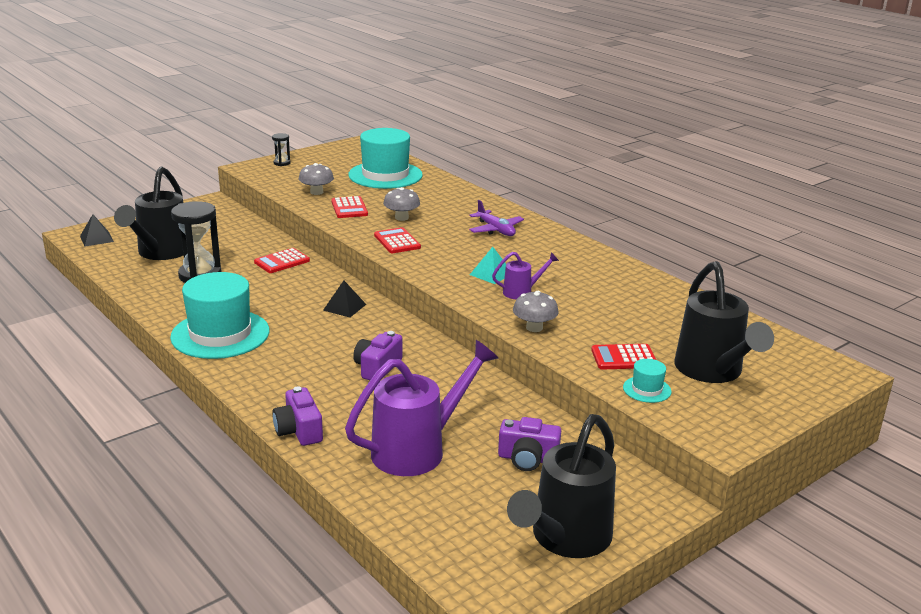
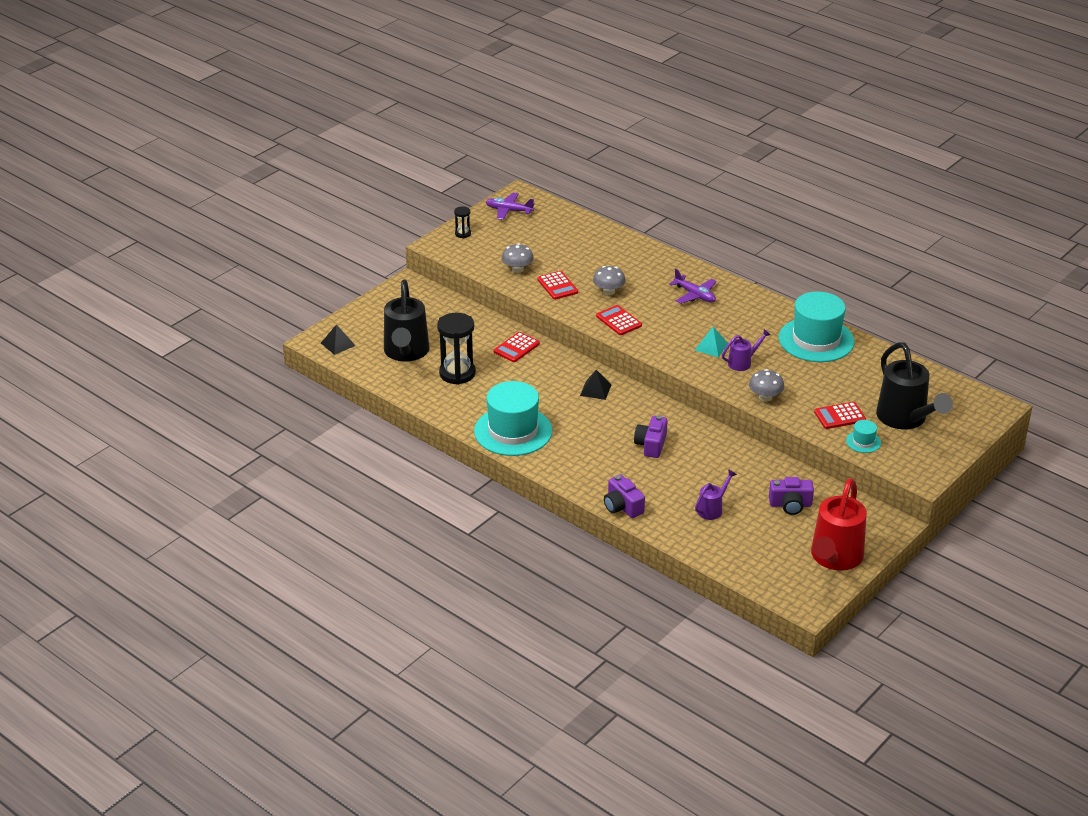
camera: 10 degrees left, 10 degrees up
(340, 152) = (509, 211): none -> purple plane
(385, 175) = (567, 237): turquoise hat -> turquoise hat (816, 340)
(417, 450) = (712, 509): purple watering can -> purple watering can, size x0.49
(566, 538) = (834, 558): black watering can -> red watering can

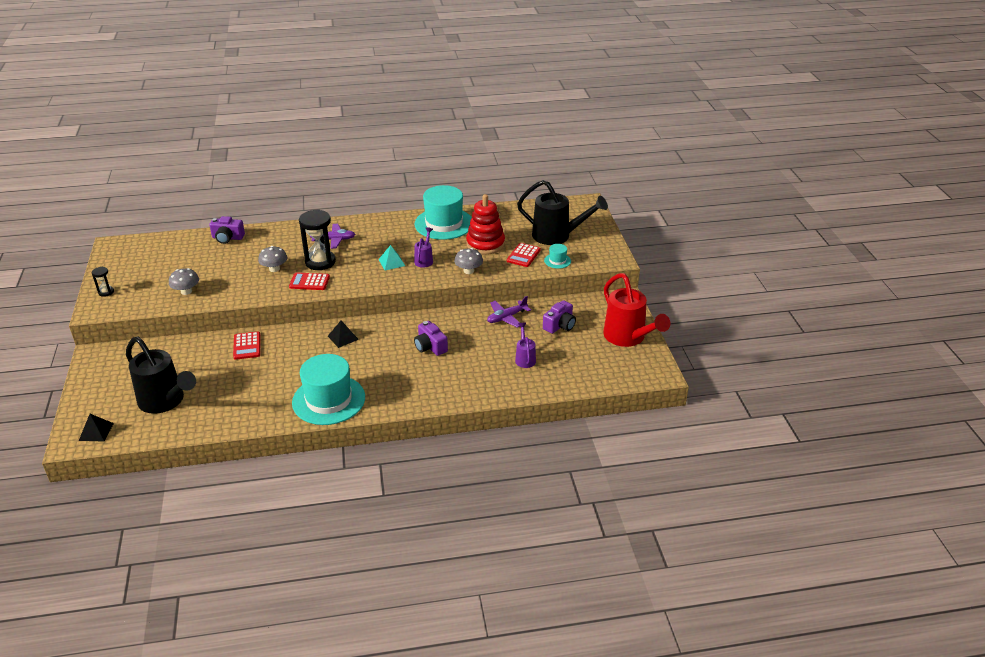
camera: 50 degrees left, 0 degrees up
(457, 373) = (228, 390): black hourglass -> black hourglass (320, 262)
(509, 211) = (121, 259): purple plane -> purple plane (506, 317)
(557, 286) = (233, 285): red calculator -> none
(622, 506) = (473, 395): purple camera -> purple camera (227, 238)
(822, 383) = (485, 244): none -> red stacking toy

